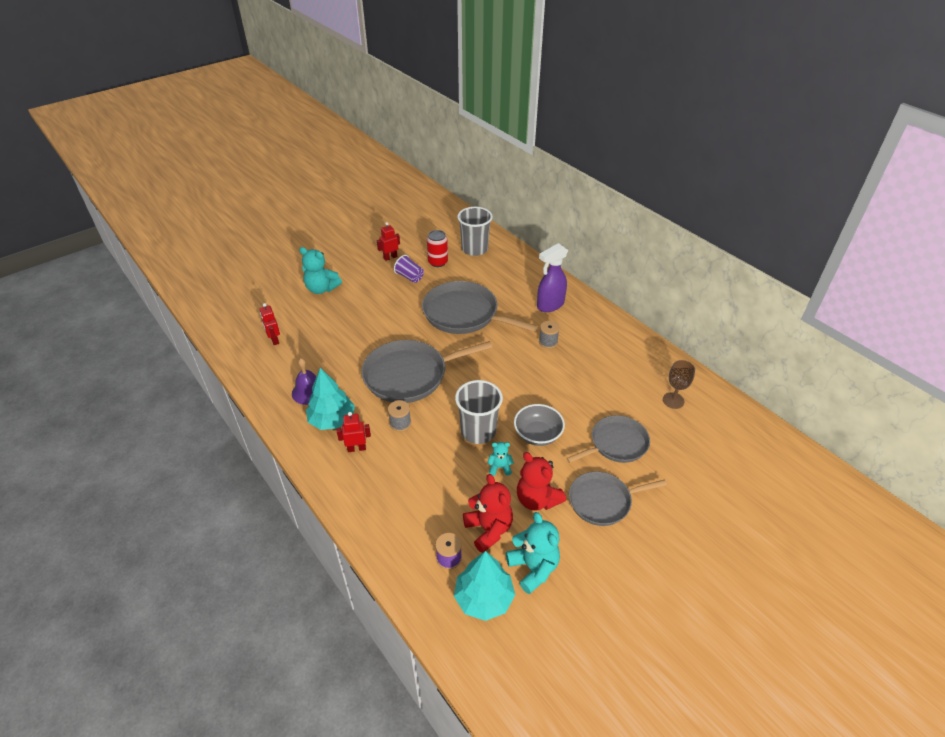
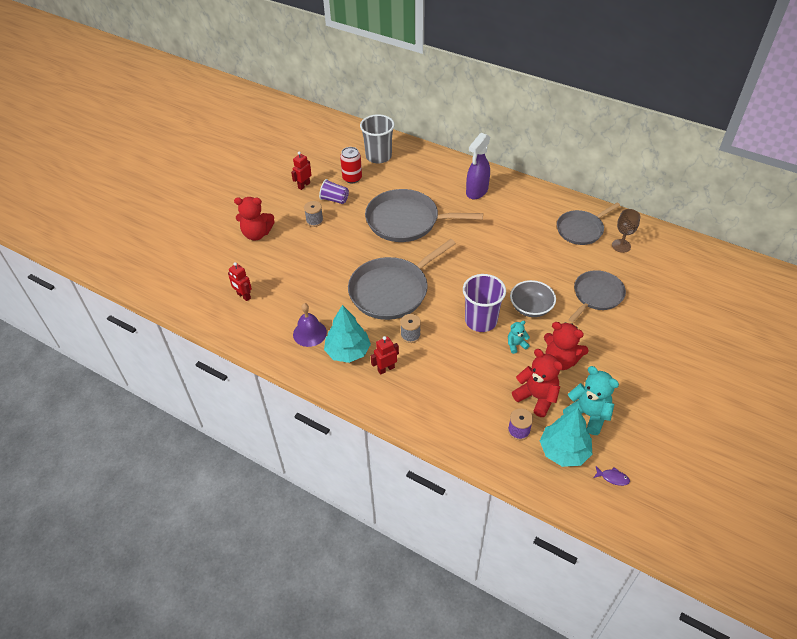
camera: 20 degrees left, 5 degrees up
(321, 289) = (257, 234): turquoise teddy bear -> red teddy bear
(478, 431) = (481, 320): grey cup -> purple cup
(520, 649) = (612, 478): none -> purple fish
(548, 342) = (494, 225): grey spool -> grey spool (314, 221)
(603, 501) = (611, 344): grey pan -> grey pan (581, 229)

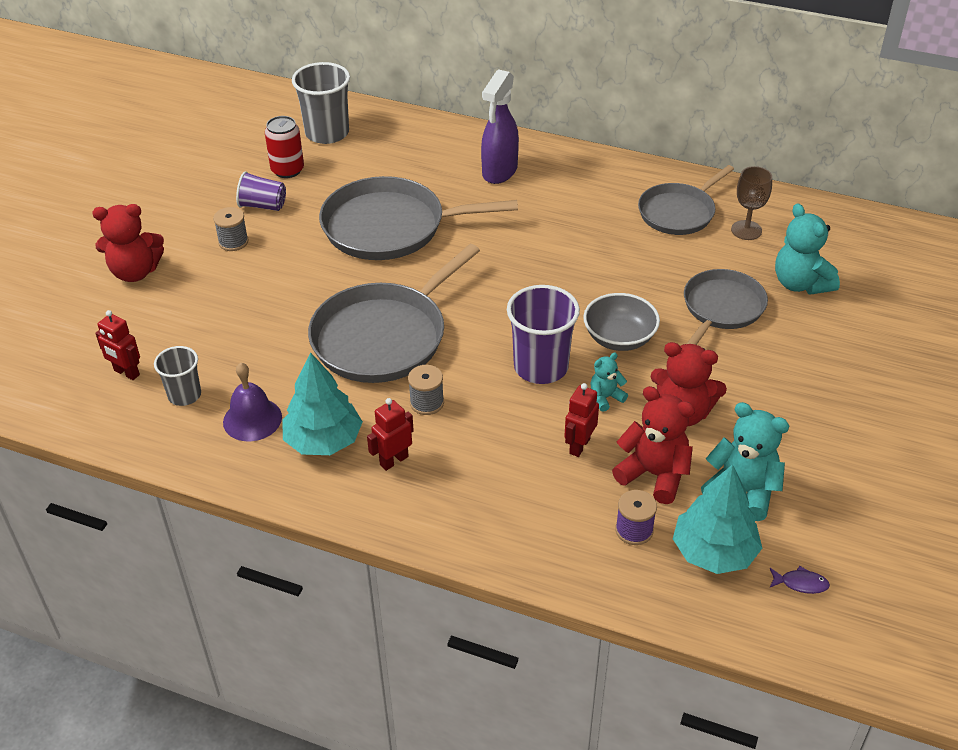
camera: 10 degrees left, 5 degrees down
(274, 313) = (184, 395): none -> grey cup
(304, 185) = (206, 189): red robot -> red robot (579, 446)
(648, 285) = (800, 284): none -> turquoise teddy bear

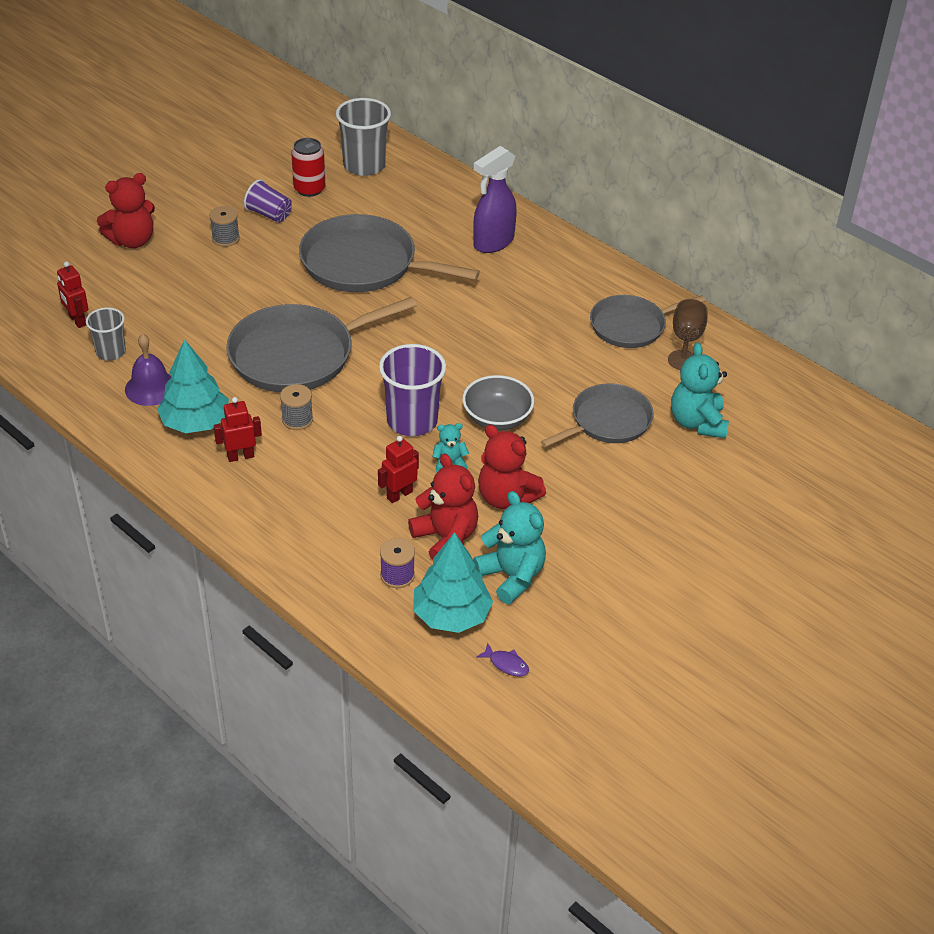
camera: 20 degrees right, 0 degrees up
(135, 272) = (132, 241): red teddy bear -> red teddy bear turned 45 degrees counterclockwise

